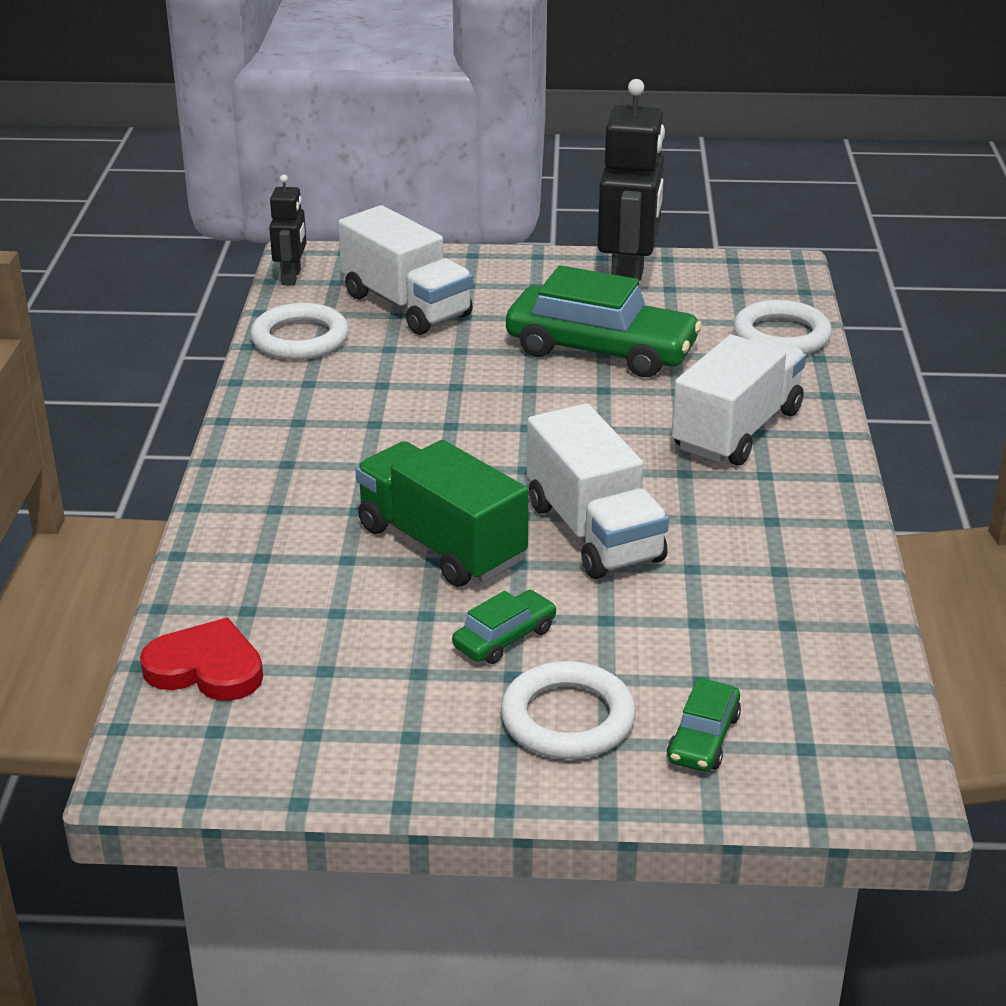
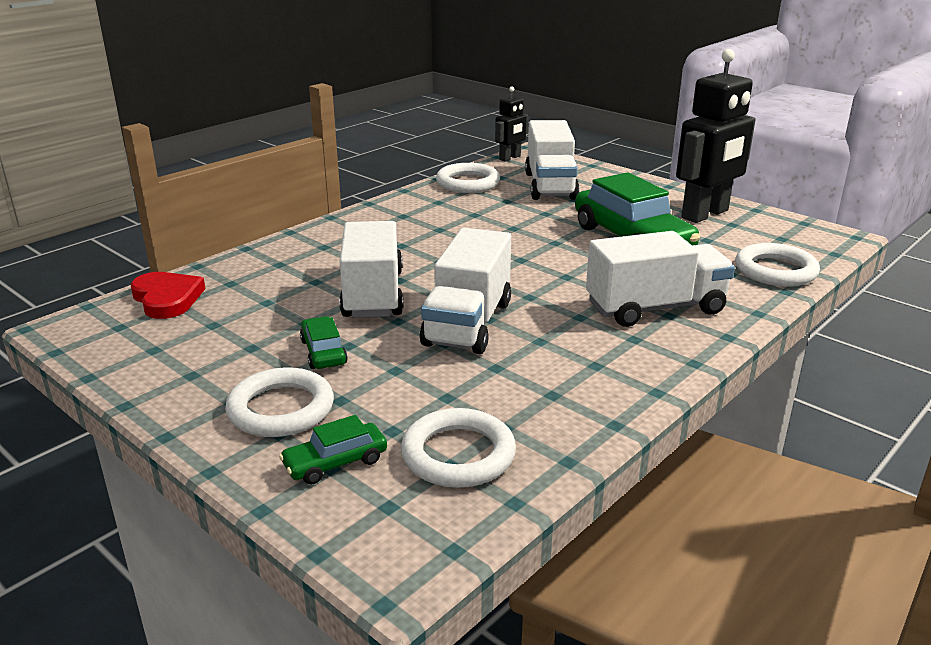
camera: 40 degrees right, 5 degrees down
(441, 545) = (373, 294): green truck -> white truck
(505, 638) = (323, 352): green car -> green car turned 105 degrees counterclockwise
(789, 671) = (458, 454): none -> white ring

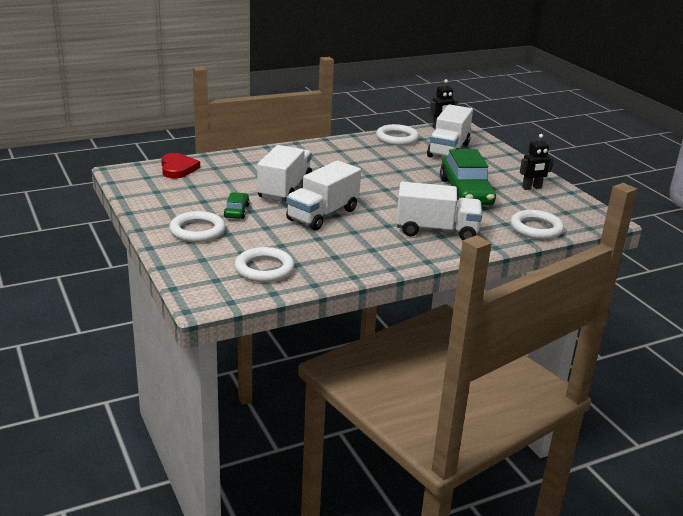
camera: 20 degrees right, 0 degrees up
(335, 462) = (205, 258): green car -> none
(705, 214) = (532, 188): black robot -> black robot, size x0.52

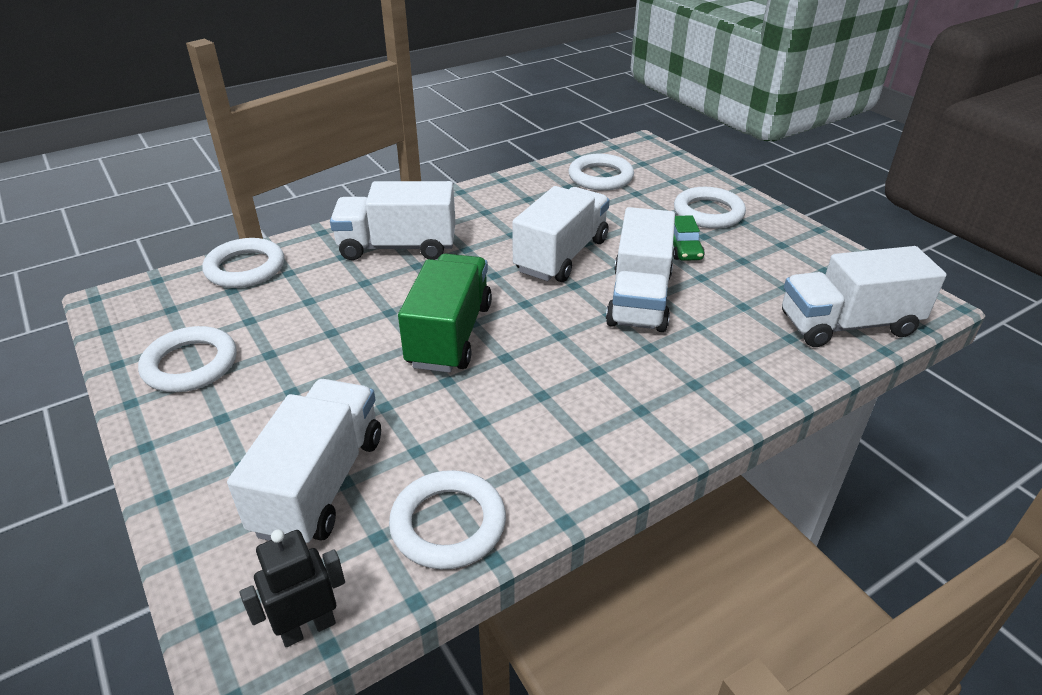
camera: 175 degrees right, 10 degrees up
(178, 168) = (847, 325): red heart -> white truck
(398, 185) = (450, 335): none -> green truck
(466, 192) = (327, 334): green car -> none
(532, 188) = (190, 364): black robot -> white ring

